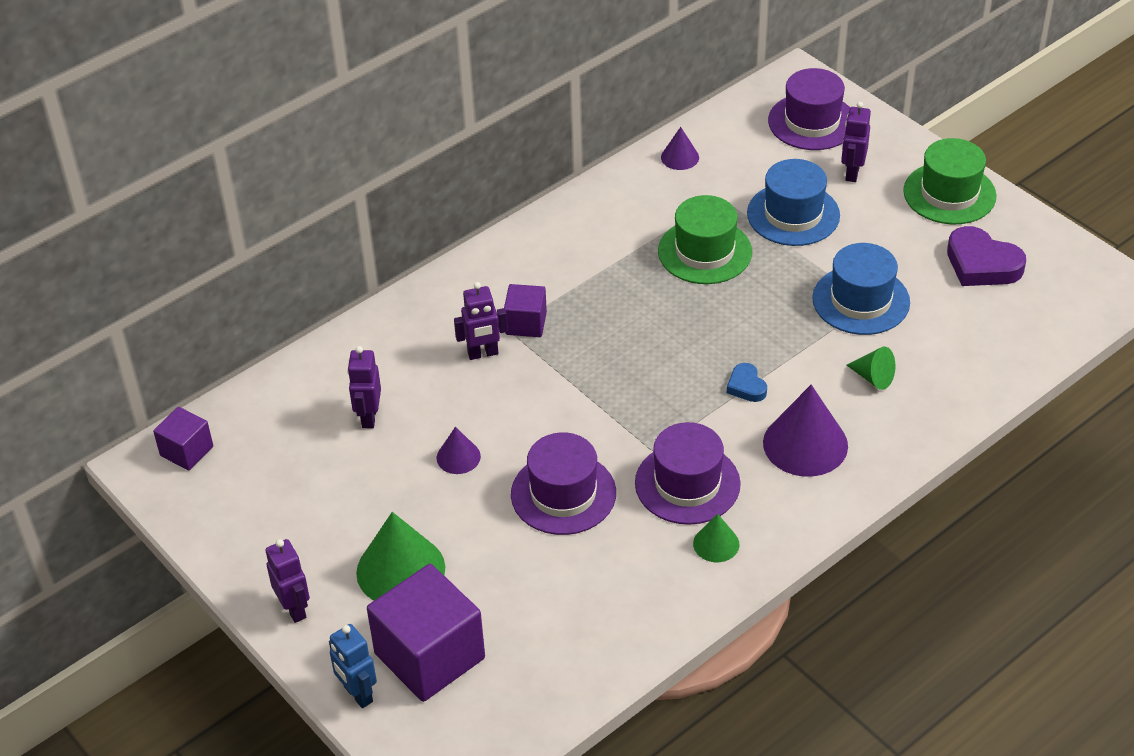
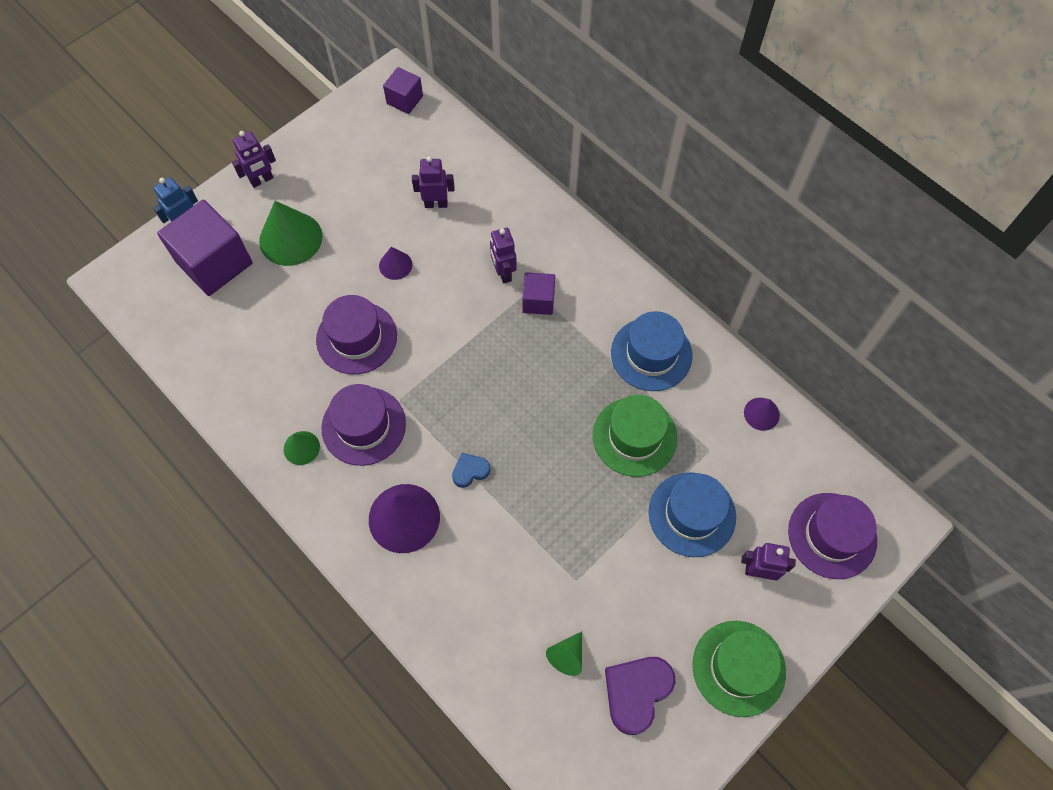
camera: 85 degrees right, 20 degrees up
(861, 300) = (579, 572): blue hat -> blue hat (651, 354)
(873, 377) = (482, 578): green cone -> green cone (567, 656)

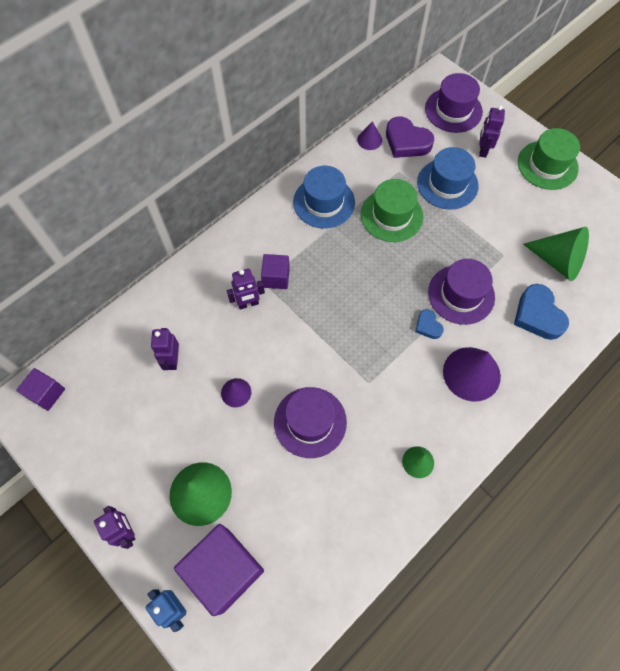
camera: 90 degrees left, 0 degrees up
(363, 426) = (394, 410): purple hat -> purple hat (461, 294)
(482, 613) = (538, 315): none -> blue heart
(567, 656) = (558, 261): green cone -> green cone, size x1.91
(636, 692) = (574, 221): purple heart -> purple heart (406, 142)

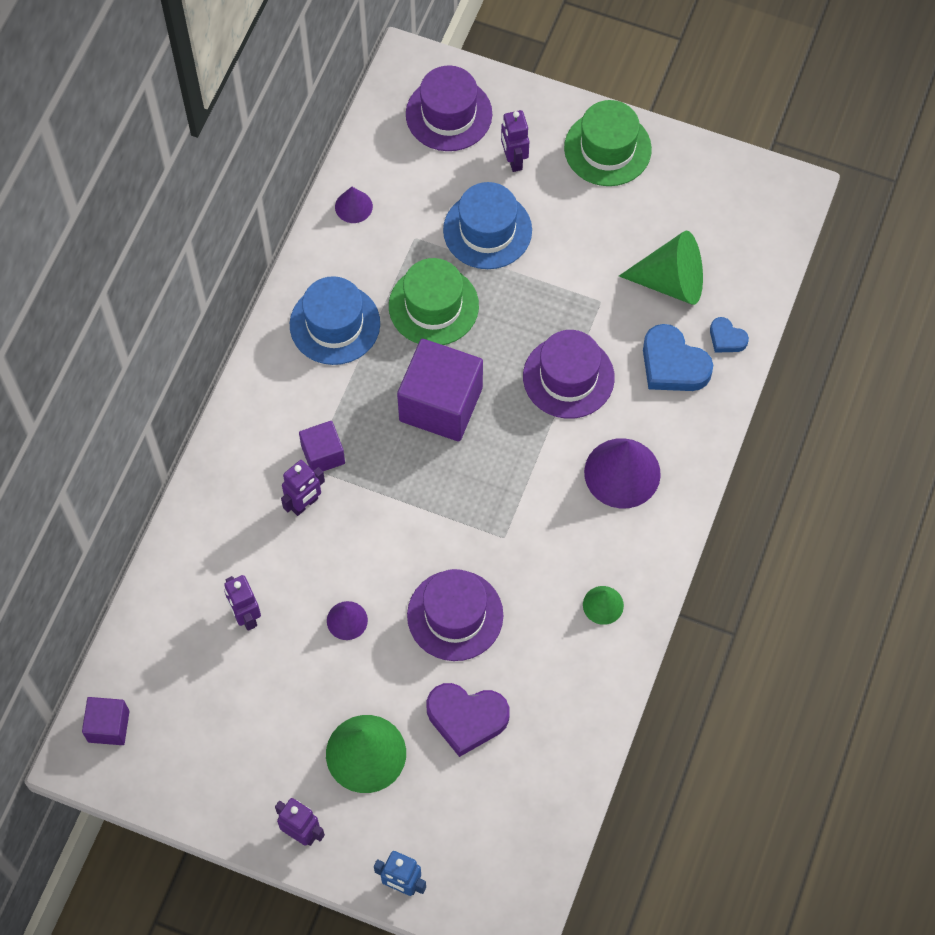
camera: 25 degrees left, 0 degrees up
(224, 570) = (437, 821): purple cube -> purple cube (441, 404)
(406, 142) = (406, 189): purple heart -> purple heart (466, 718)
(428, 326) = (544, 436): blue heart -> blue heart (726, 338)

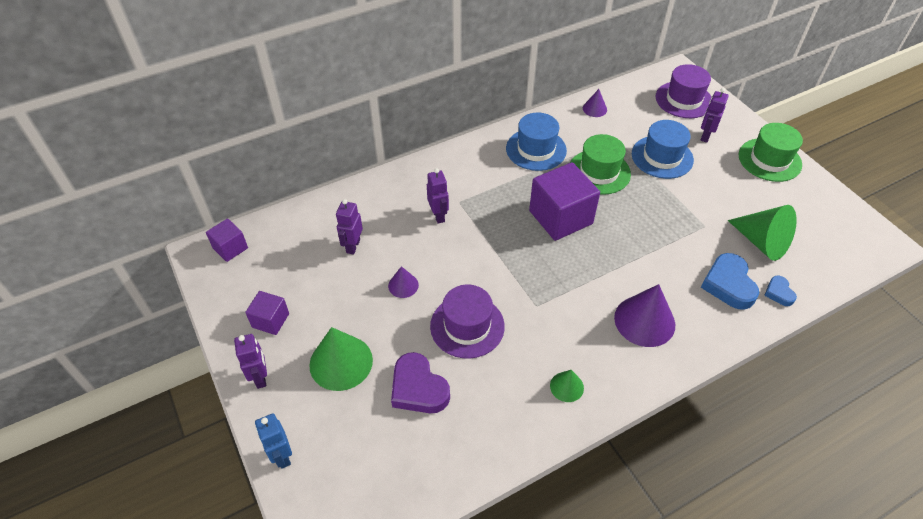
camera: 40 degrees right, 15 degrees down
(304, 504) = (438, 216): purple robot -> purple robot turned 105 degrees counterclockwise
(323, 454) = (471, 200): purple cube -> purple cube (270, 320)
(568, 377) = (651, 250): purple hat -> none

